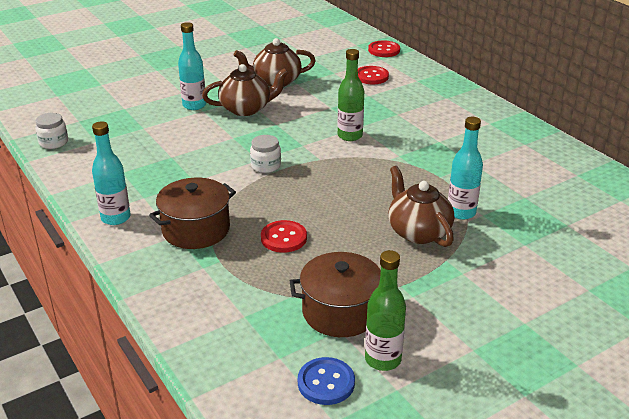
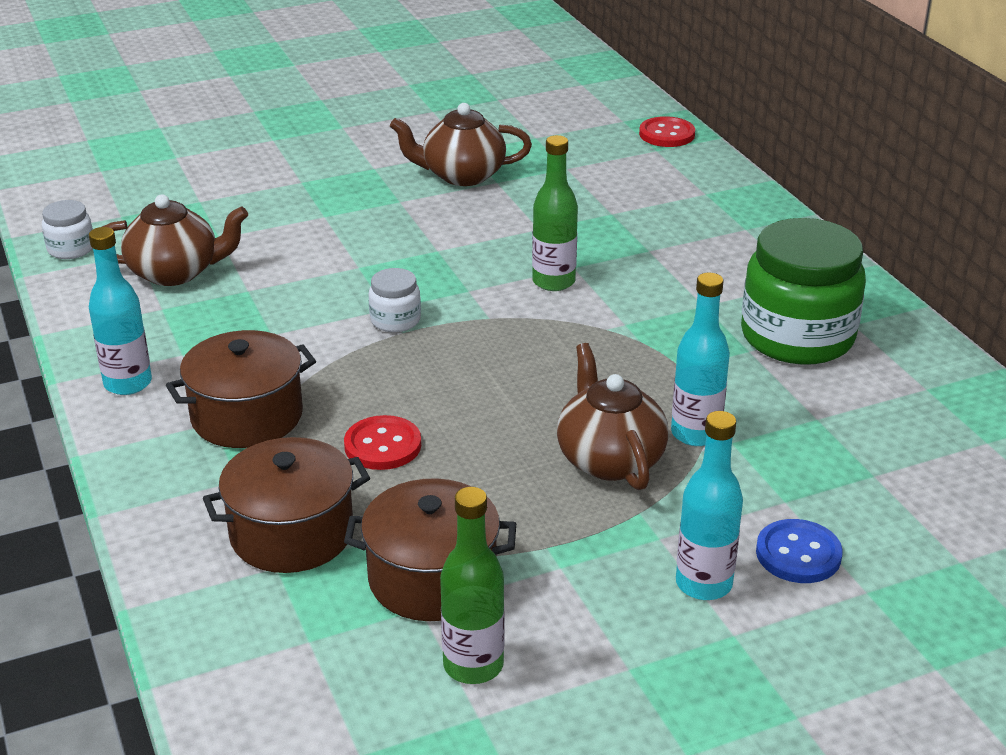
camera: 10 degrees right, 0 degrees up
(194, 105) = (313, 206): turquoise bottle -> turquoise bottle (703, 584)
(246, 109) = (396, 219): brown teapot -> brown teapot (175, 272)
(247, 295) = (292, 533): none -> brown pot
(326, 382) = (368, 691): blue button -> blue button (798, 554)
(371, 76) = (628, 180): red button -> none
(497, 153) = (797, 337): none -> green jar

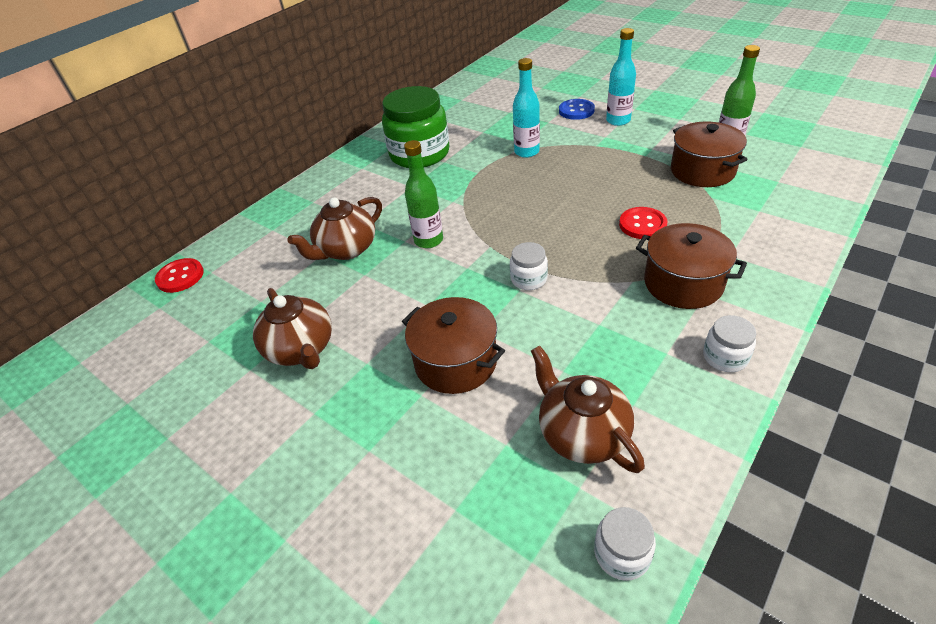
camera: 115 degrees left, 10 degrees up
(128, 383) = (725, 357): turquoise bottle -> white jar
(292, 533) = (735, 217): brown pot -> brown pot (456, 362)
(609, 459) = (570, 163): brown teapot -> brown teapot (346, 249)

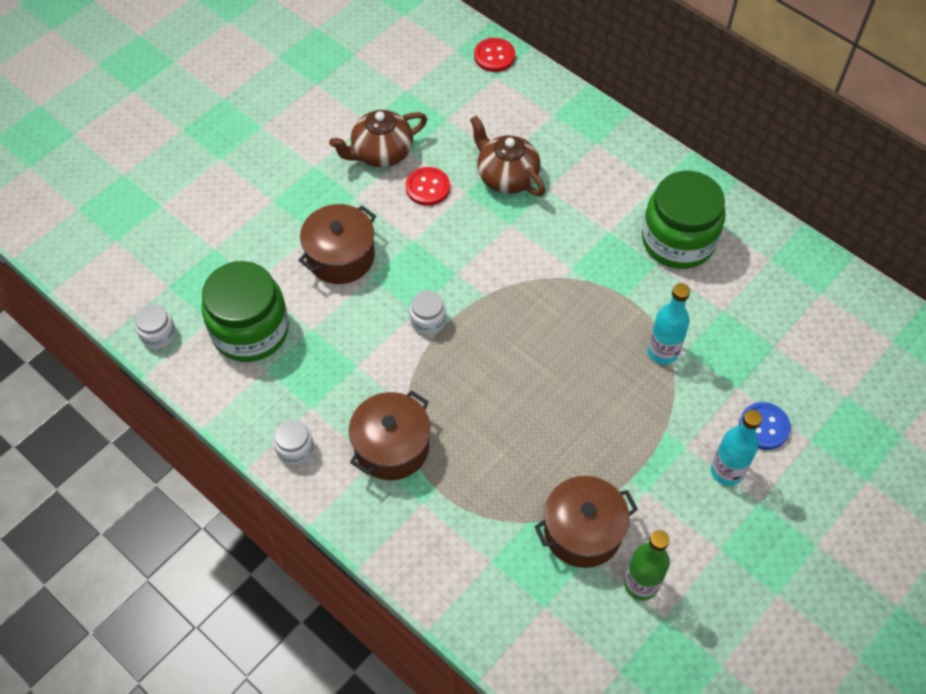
camera: 90 degrees right, 15 degrees up
(428, 240) = (505, 244): green bottle -> none
(582, 433) = (250, 330): brown teapot -> green jar
(642, 224) = (490, 437): red button -> red button (427, 187)

